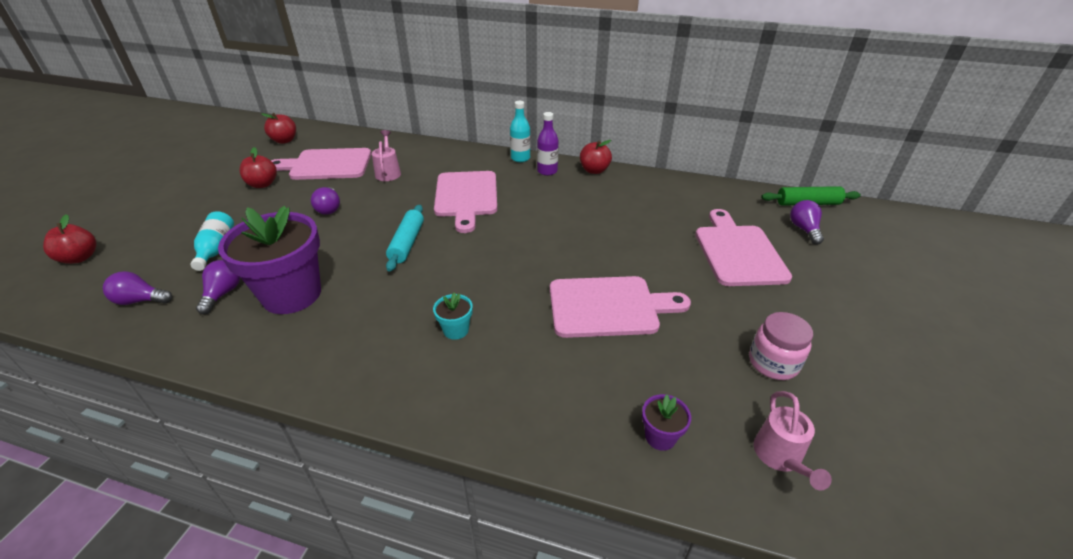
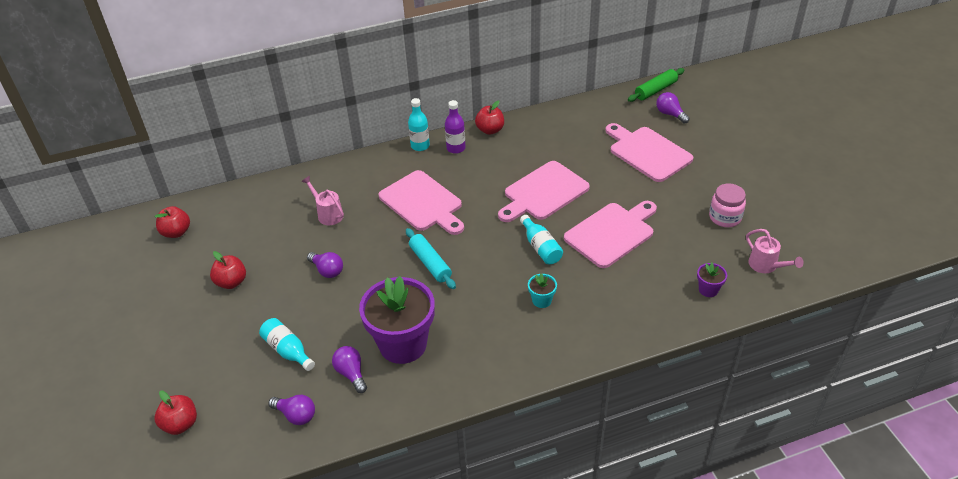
camera: 35 degrees left, 5 degrees up
(140, 300) = (296, 415): purple light bulb -> purple light bulb turned 120 degrees counterclockwise
(327, 165) = (261, 235): pink cutting board -> pink cutting board (543, 192)
(519, 281) = (541, 247): none -> turquoise bottle

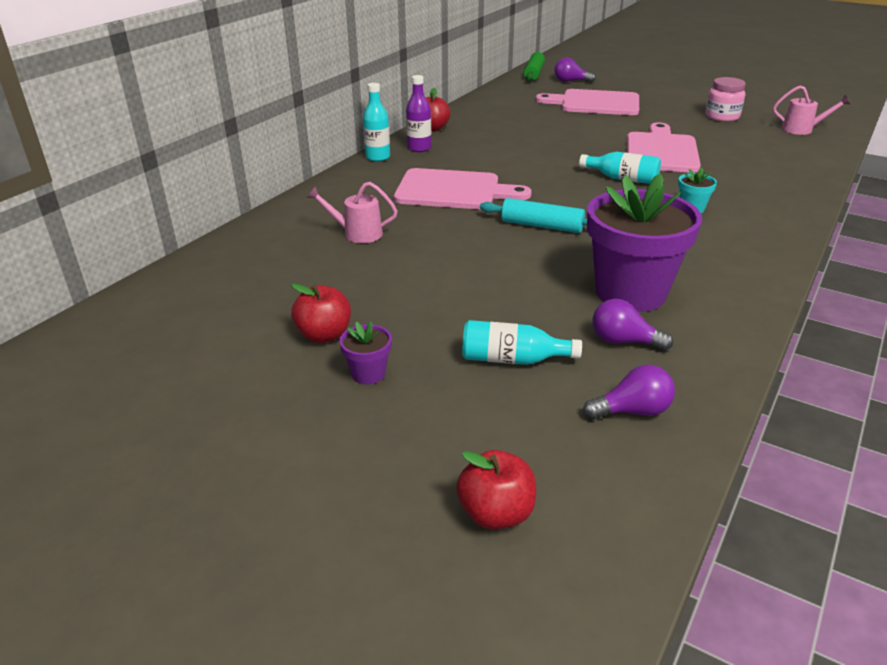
camera: 40 degrees left, 10 degrees down
(176, 232) = (156, 325): red apple -> none
(327, 270) = (437, 274): purple light bulb -> none
(543, 192) = (557, 148): pink cutting board -> none
(708, 290) = (795, 155): purple flower pot -> purple flower pot (368, 373)

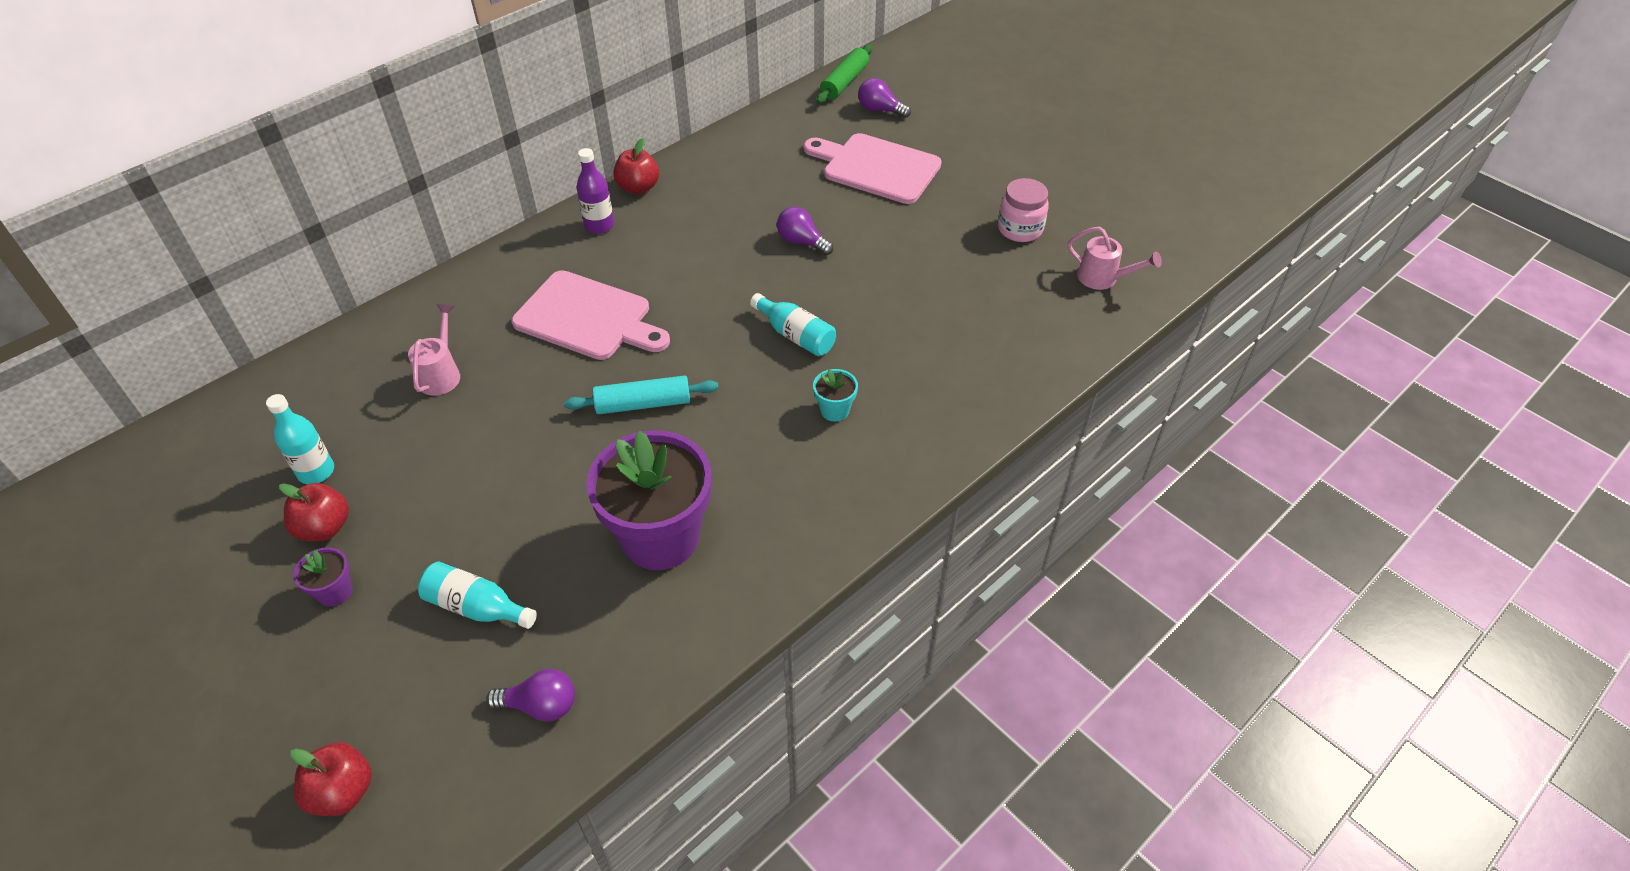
camera: 15 degrees right, 15 degrees up
(357, 234) = (441, 374): pink watering can -> pink watering can turned 75 degrees clockwise
(378, 157) = (542, 235): turquoise bottle -> turquoise bottle (316, 471)
(541, 226) = (643, 404): turquoise rolling pin -> turquoise rolling pin turned 45 degrees counterclockwise
(623, 341) = (600, 609): purple light bulb -> purple light bulb (802, 242)
(661, 151) = (884, 289): pink cutting board -> none

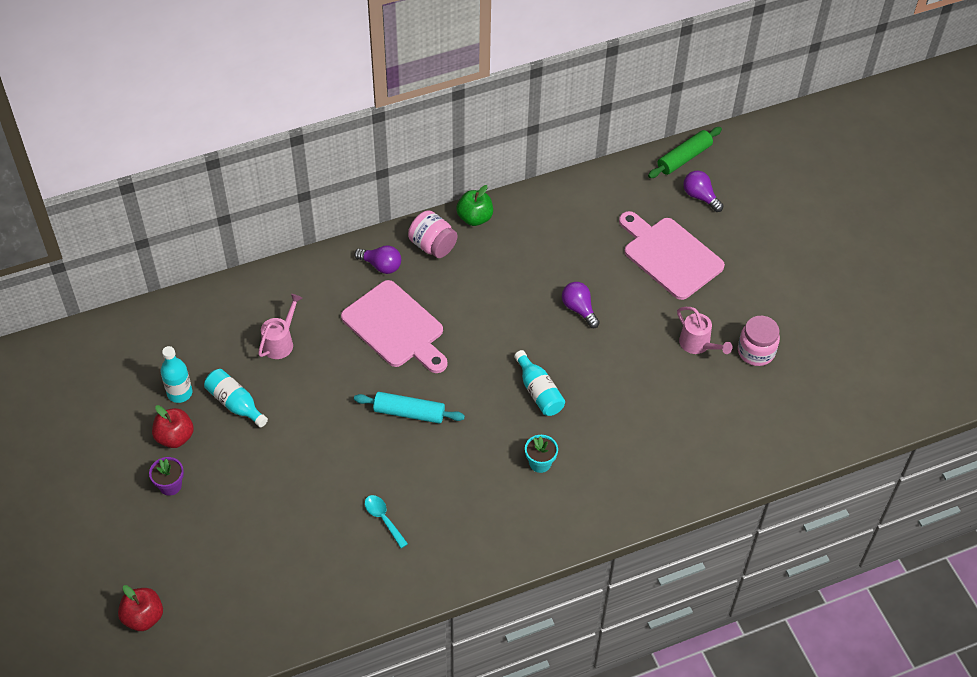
camera: 20 degrees right, 5 degrees up
(477, 607) = (252, 527): turquoise bottle -> turquoise bottle (235, 403)
(540, 705) = (271, 606): purple light bulb -> purple light bulb (381, 265)
(599, 225) = (433, 246): purple bottle -> pink jar
(638, 188) = (475, 218): red apple -> green apple
(660, 537) = (383, 519): purple flower pot -> turquoise spoon
(1103, 279) = (797, 418): pink watering can -> pink watering can (698, 345)

